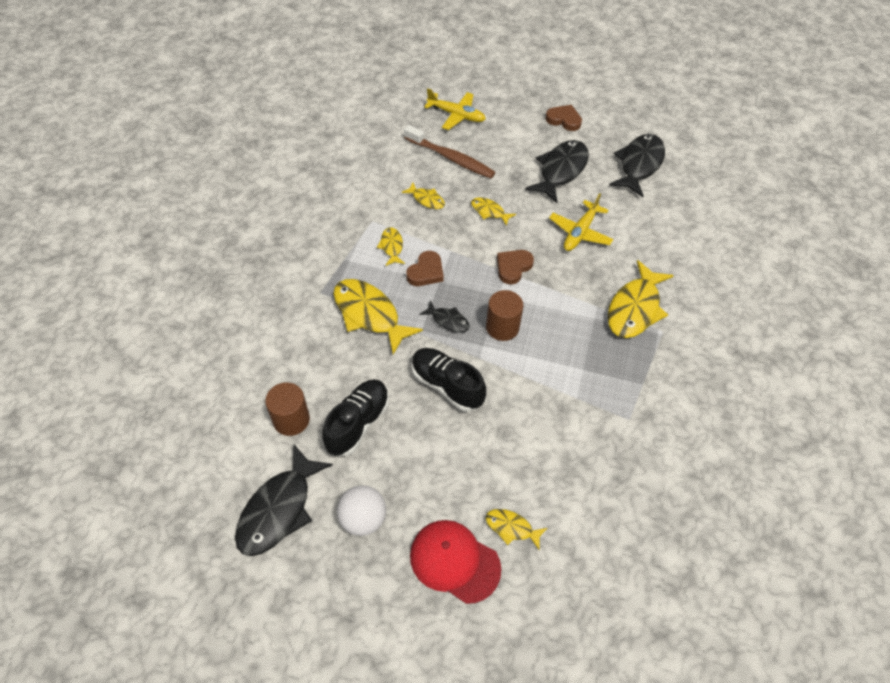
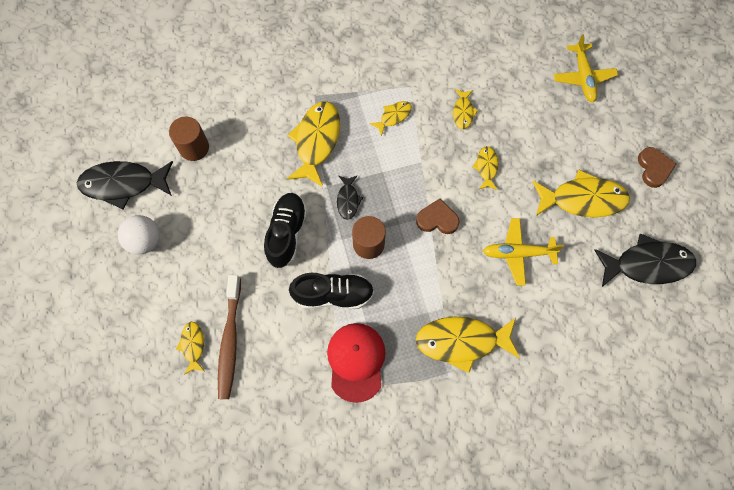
camera: 60 degrees right, 15 degrees up
(358, 423) = (217, 192): black shoe -> black shoe (333, 295)
(426, 272) = (385, 156): brown heart -> none
(451, 158) = (526, 103): brown toothbrush -> brown toothbrush (230, 341)
(454, 561) = (146, 320): red cap -> red cap (356, 361)
(561, 170) = (583, 199): black fish -> yellow fish

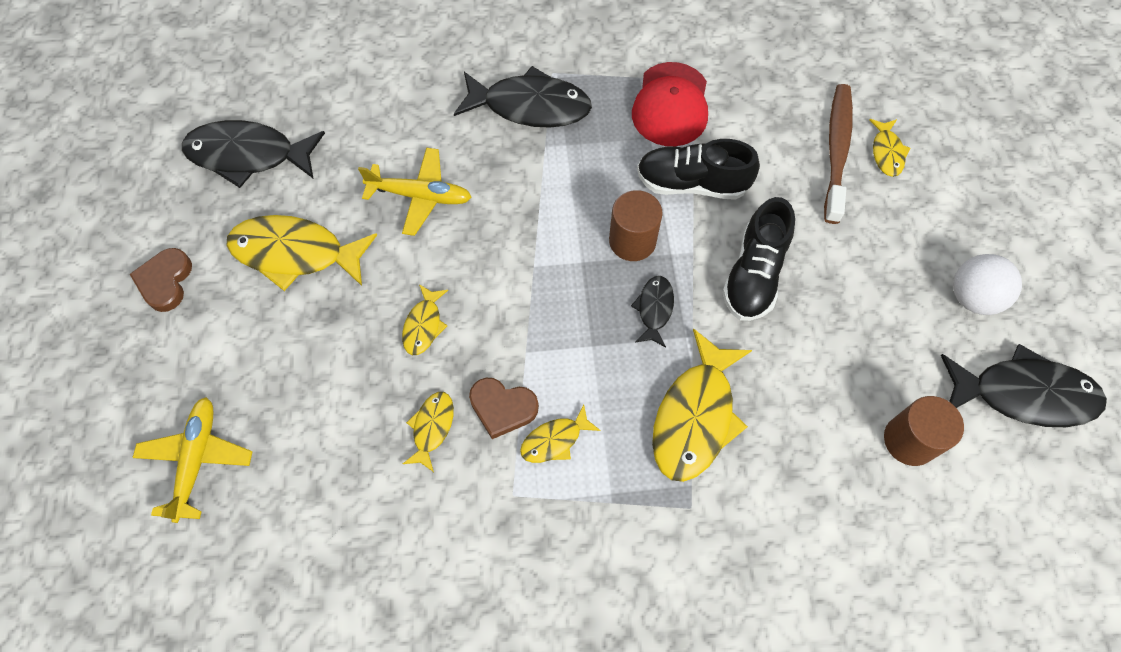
camera: 170 degrees left, 5 degrees down
(437, 219) = (522, 259): brown heart -> brown heart (502, 408)
(461, 341) = (530, 106): yellow fish -> black fish

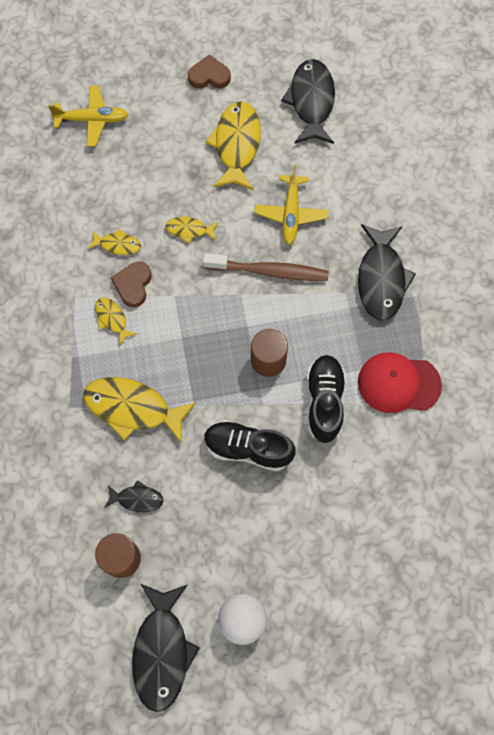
camera: 85 degrees right, 5 degrees up
(654, 309) = (213, 378): black fish -> black fish (137, 499)
(836, 151) = (371, 517): brown toothbrush -> brown toothbrush (269, 271)
(887, 153) = (374, 560): yellow fish -> none

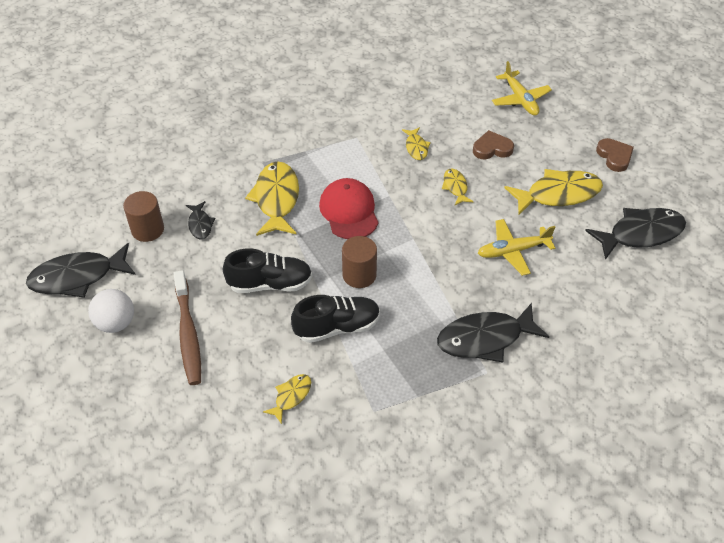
camera: 70 degrees right, 20 degrees down
(112, 319) = (348, 164): yellow fish -> yellow fish (291, 396)
(133, 285) = (385, 167): brown heart -> brown heart (492, 148)
(248, 448) = (270, 284): black shoe -> black shoe turned 90 degrees clockwise
(269, 271) = (446, 252): brown toothbrush -> brown toothbrush (188, 334)
(398, 383) = (381, 382): red cap -> red cap (349, 211)

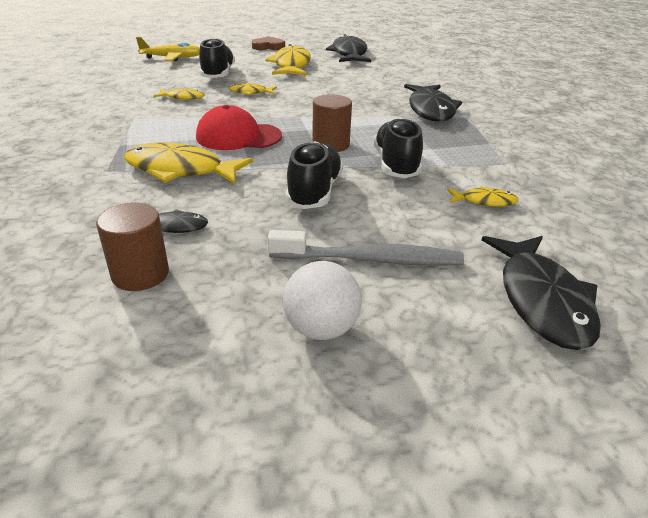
camera: 75 degrees left, 15 degrees down
(77, 277) = (186, 369): black fish -> black fish (542, 300)
(188, 334) = (370, 259): brown toothbrush -> grey toothbrush
(291, 396) = (484, 201): yellow fish -> yellow fish turned 135 degrees clockwise
(492, 148) = (218, 74): brown heart -> black shoe
(512, 251) = (340, 87): yellow plane -> none

